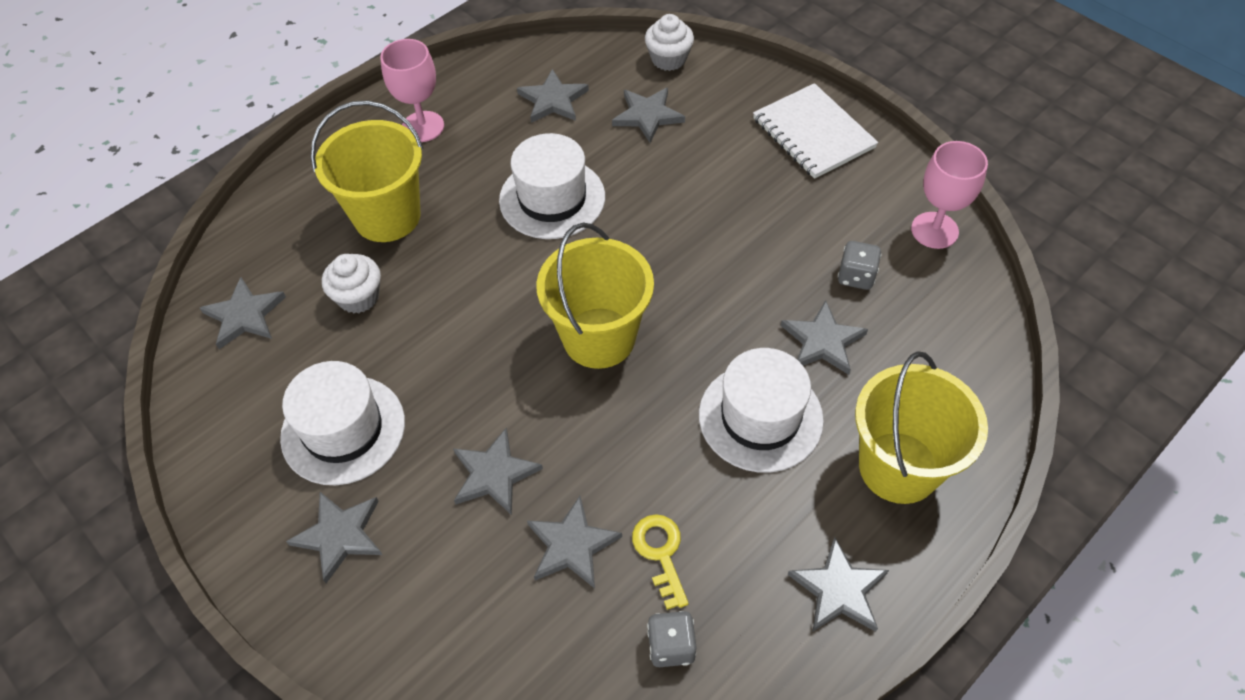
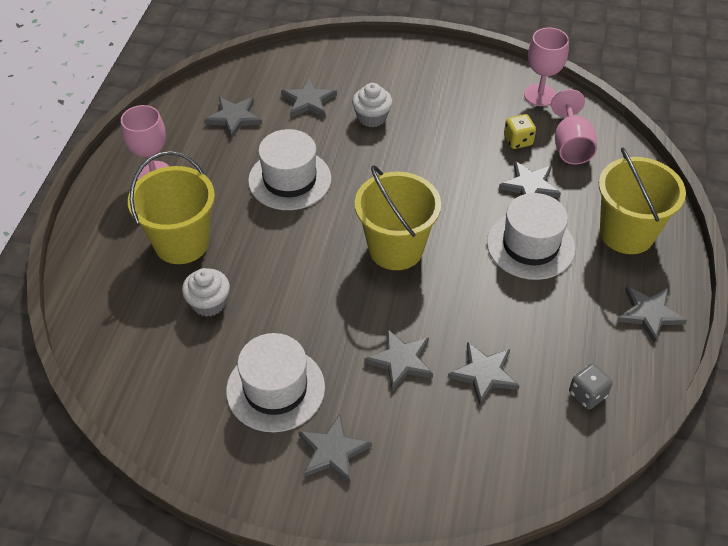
camera: 35 degrees left, 5 degrees down
(244, 315) = (133, 356): grey star -> none
(660, 553) = (539, 349): yellow key -> none
(668, 59) = (291, 60): white cupcake -> white cupcake (372, 117)
(813, 133) = (423, 69): white notebook -> none
(856, 276) = (518, 141): grey dice -> yellow dice
(920, 315) = (570, 146): none -> pink goblet

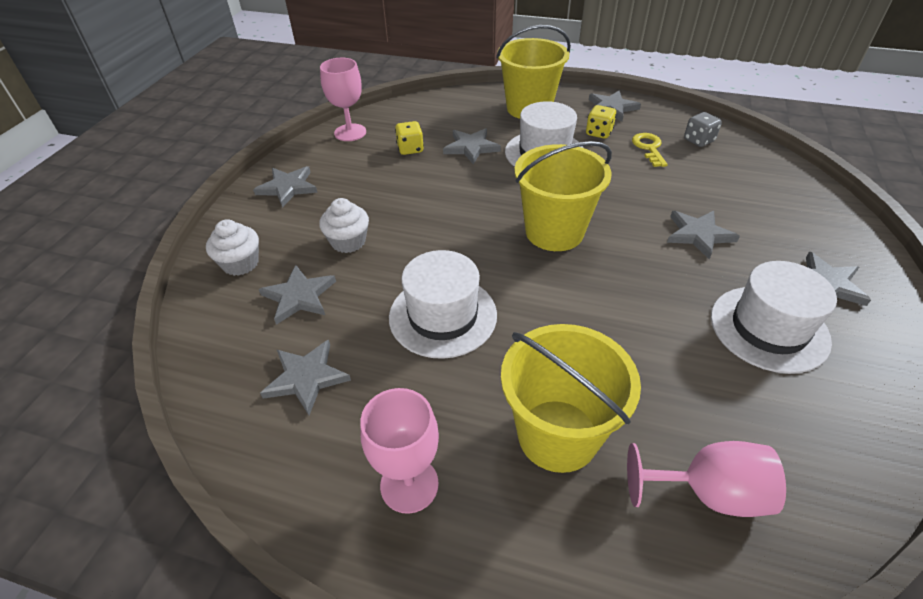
camera: 85 degrees left, 5 degrees down
(209, 303) = (661, 396): white cupcake -> white cupcake (240, 263)
(484, 374) = (696, 187): grey star -> grey star (288, 188)
(559, 341) = (649, 148): none -> yellow key
(570, 146) = (423, 123): pink goblet -> pink goblet (708, 492)
(584, 296) = (599, 133): none -> yellow dice

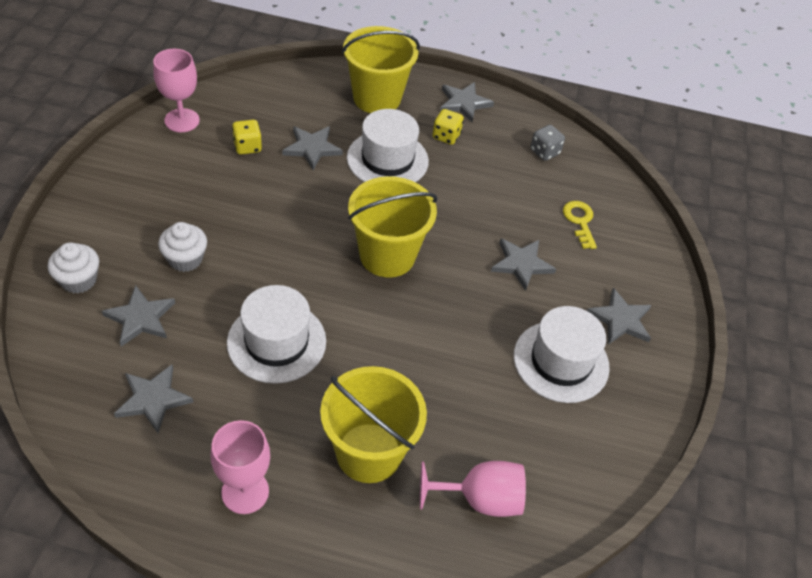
camera: 10 degrees left, 5 degrees up
(288, 188) = (118, 191): grey star -> none
(649, 148) = (493, 159): yellow key -> yellow key (580, 221)

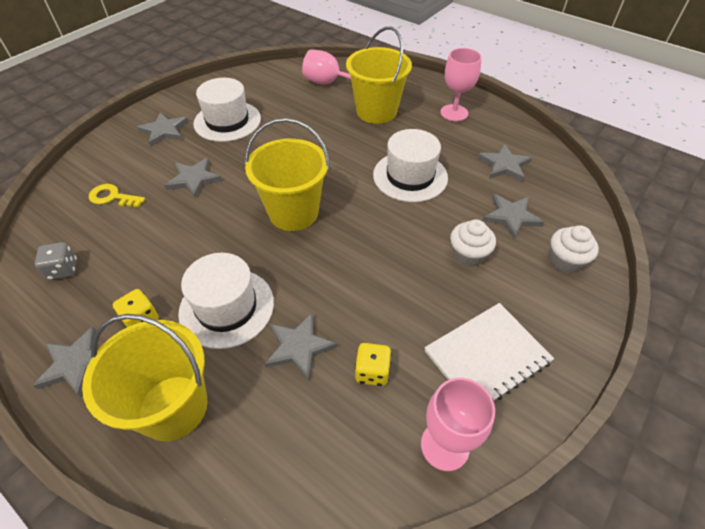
camera: 150 degrees left, 0 degrees up
(157, 177) = (487, 357): none -> white notebook
(580, 221) = (112, 197): yellow key -> yellow key turned 90 degrees clockwise

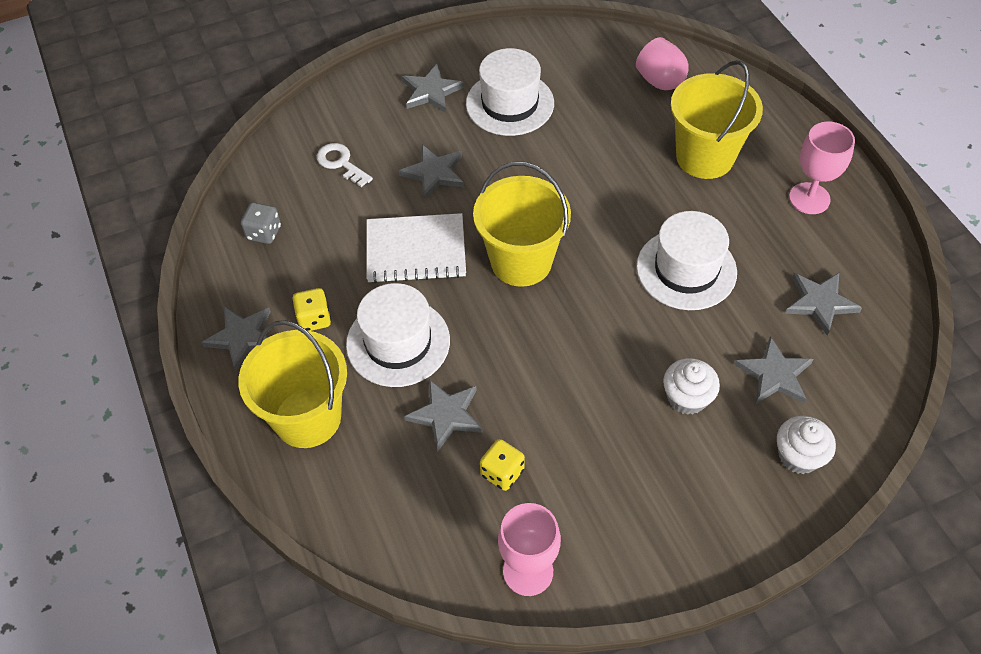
camera: 30 degrees right, 5 degrees up
(112, 197) = (341, 163): yellow key -> white key
(487, 357) = (627, 514): white notebook -> white notebook (416, 250)

